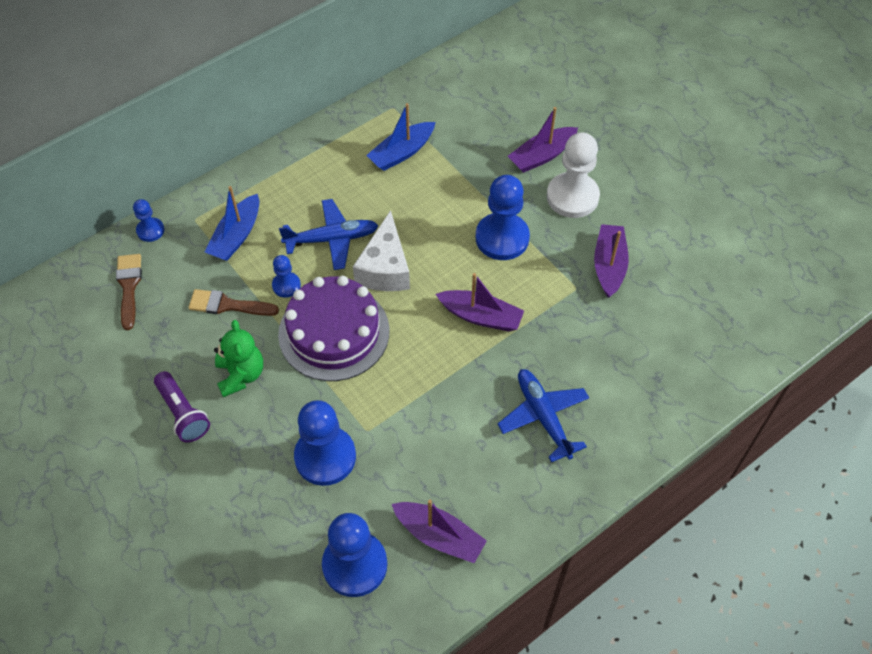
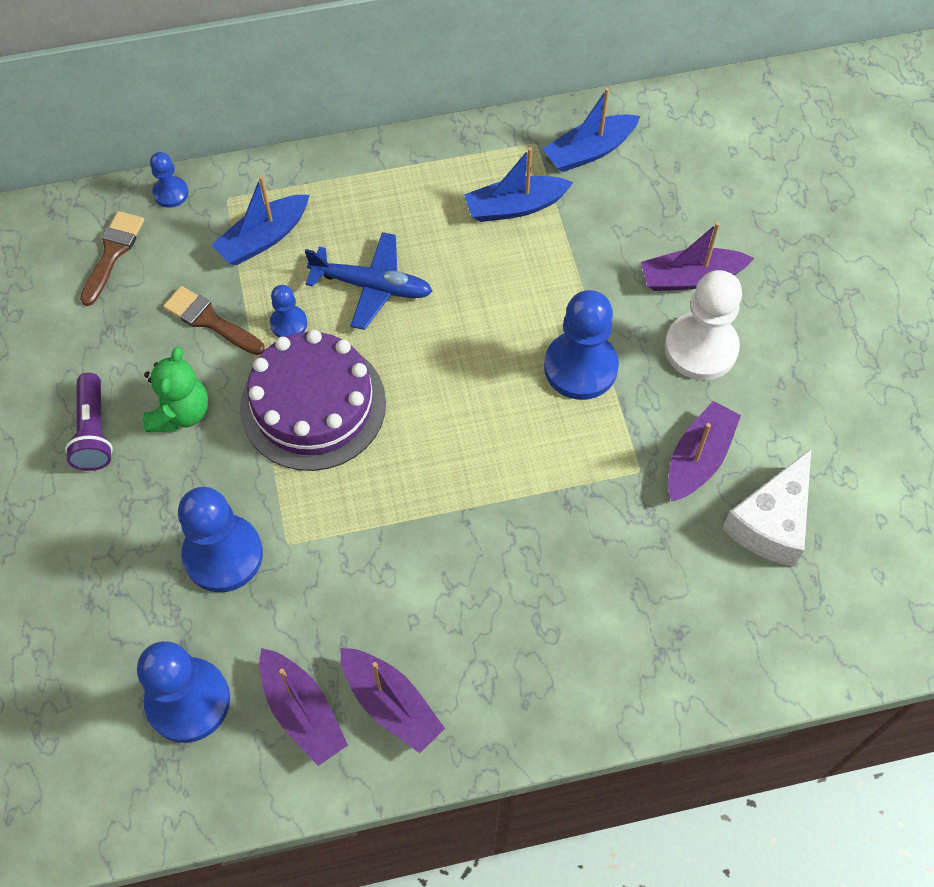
camera: 25 degrees right, 5 degrees up
(385, 268) = (416, 348): white cheese -> white cheese (771, 522)
(432, 100) = (589, 151): none -> blue boat
(481, 316) = (499, 458): purple boat -> purple boat (391, 704)
(543, 417) = (507, 621): blue plane -> none

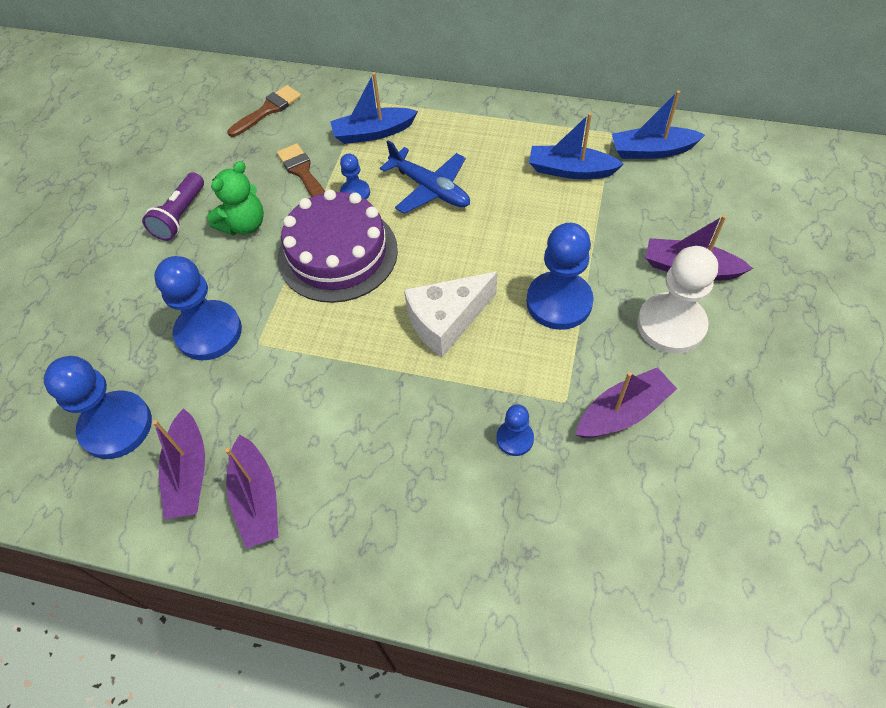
camera: 30 degrees right, 5 degrees down
(171, 193) = (329, 86): blue pawn -> blue pawn (515, 438)
(771, 522) = (663, 493): white cheese -> white cheese (446, 321)

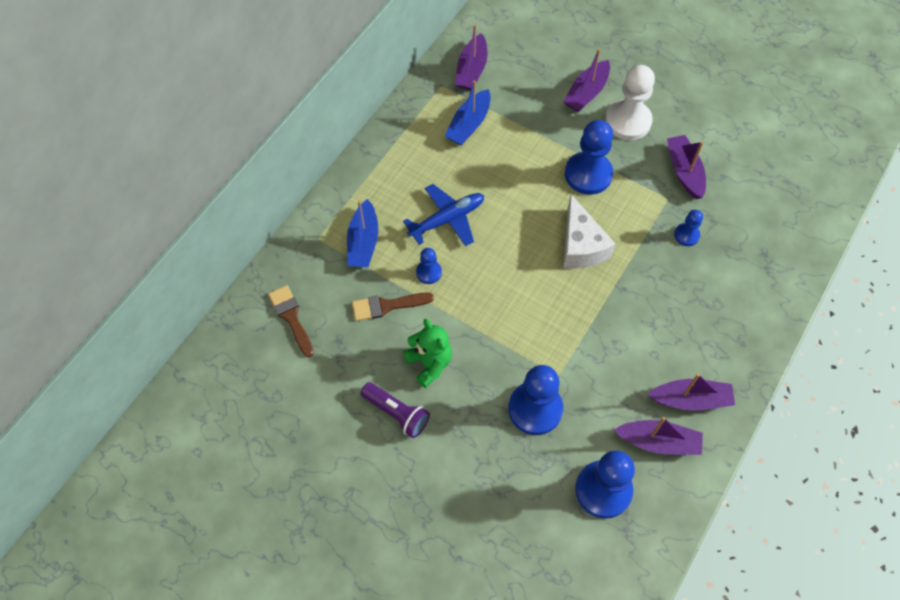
camera: 75 degrees left, 5 degrees up
(338, 253) = (489, 300): purple cake -> none
(652, 151) = (471, 70): blue boat -> purple boat

